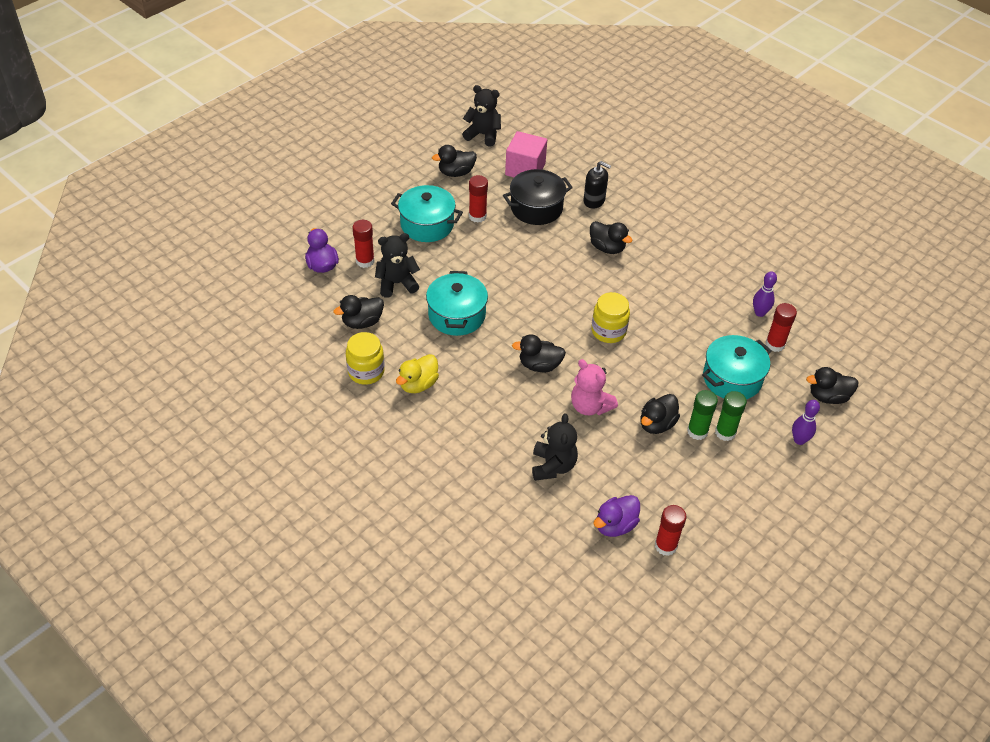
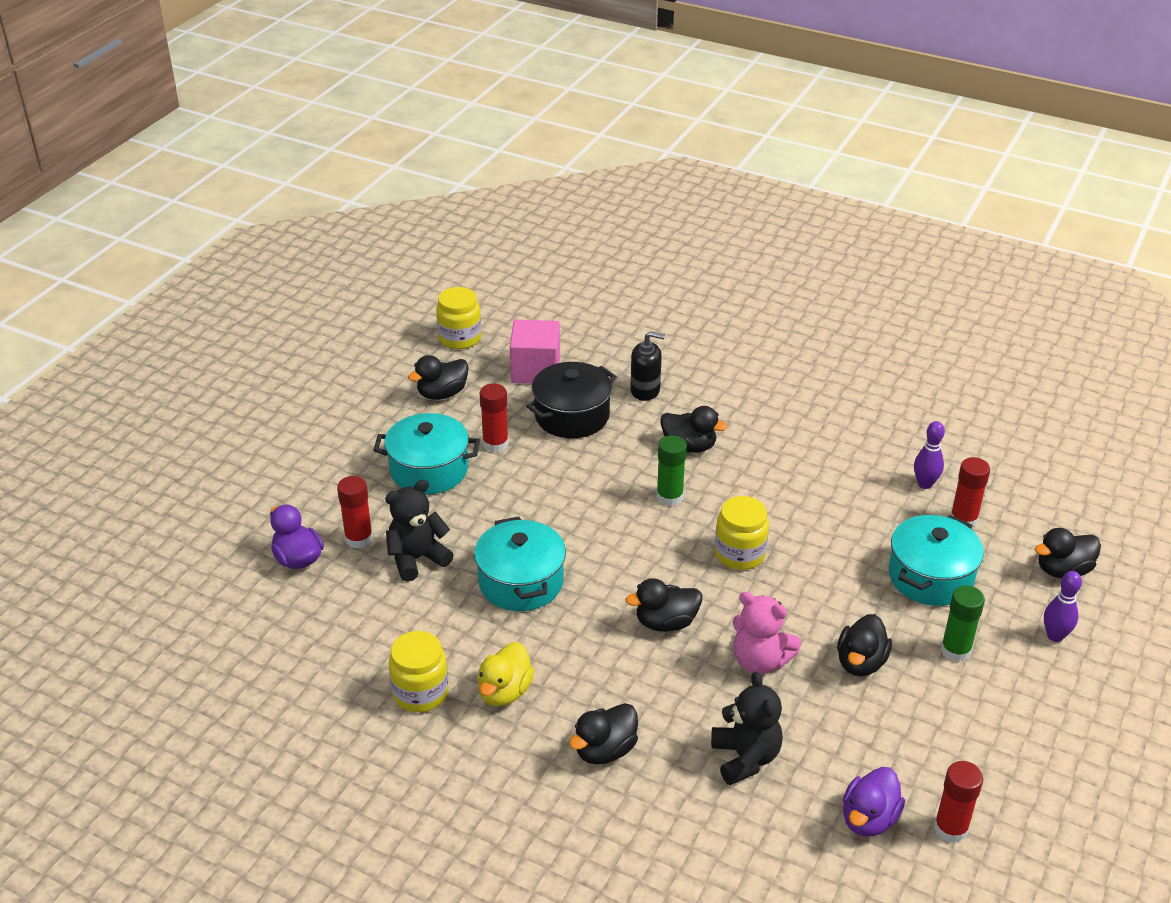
camera: 15 degrees left, 10 degrees down
(362, 322) = (387, 624): black duck -> black duck (605, 750)
(483, 135) = (460, 338): black teddy bear -> yellow jar
(697, 431) = (918, 658): green glue stick -> green glue stick (669, 497)

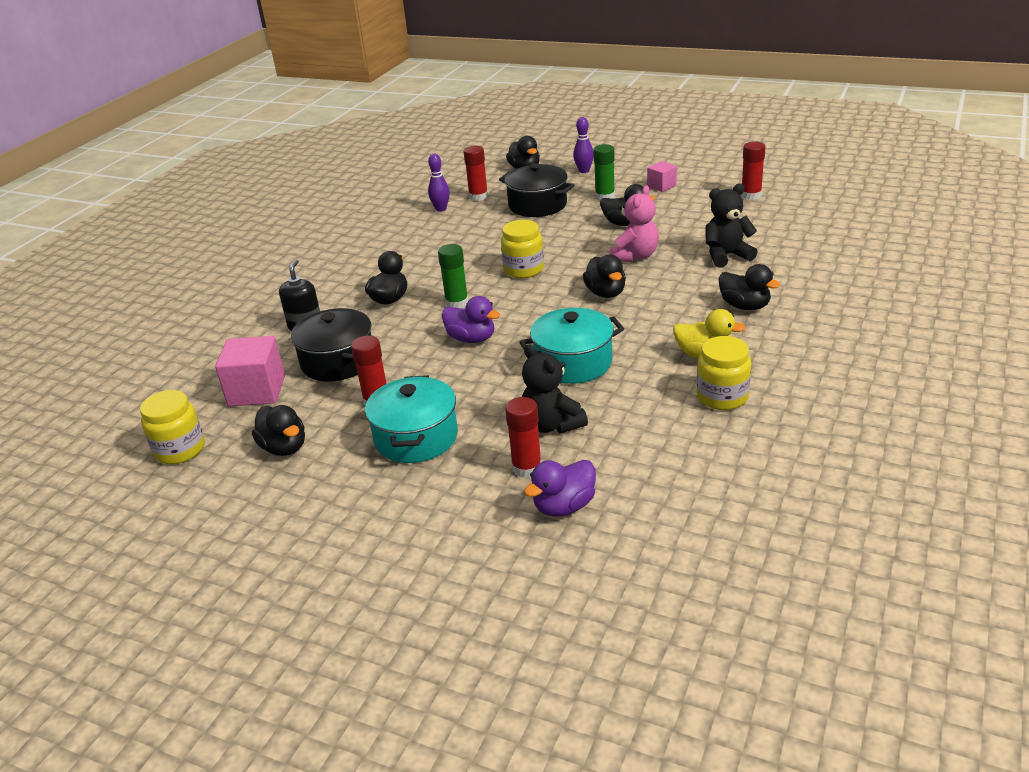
camera: 90 degrees left, 5 degrees down
(869, 819) = (756, 217): purple duck -> purple duck (471, 339)
(930, 577) = (537, 205): turquoise pot -> black pot
(992, 721) = (661, 186): none -> pink cube

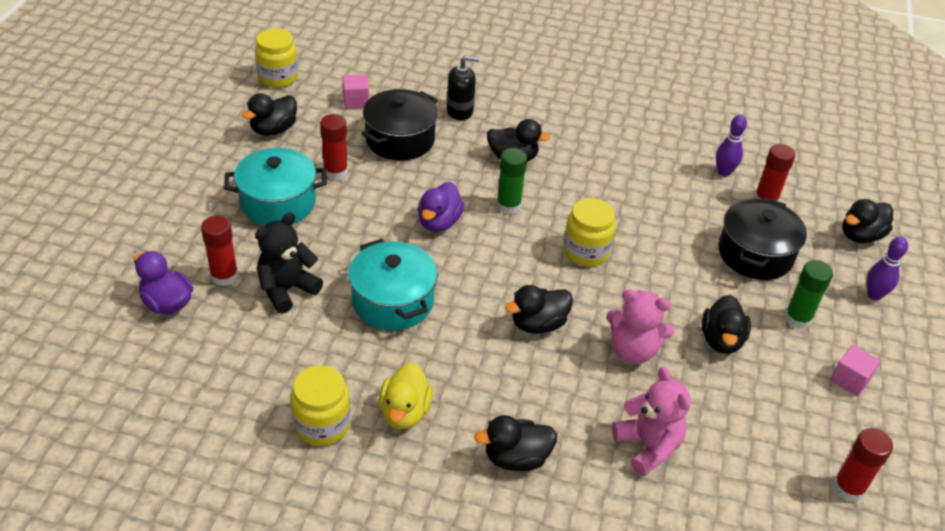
camera: 75 degrees right, 10 degrees up
(257, 391) = (356, 101): pink cube -> pink cube, size x0.56
(726, 256) = (648, 446): black teddy bear -> pink teddy bear
(745, 306) = (516, 458): black duck -> black duck turned 45 degrees clockwise

